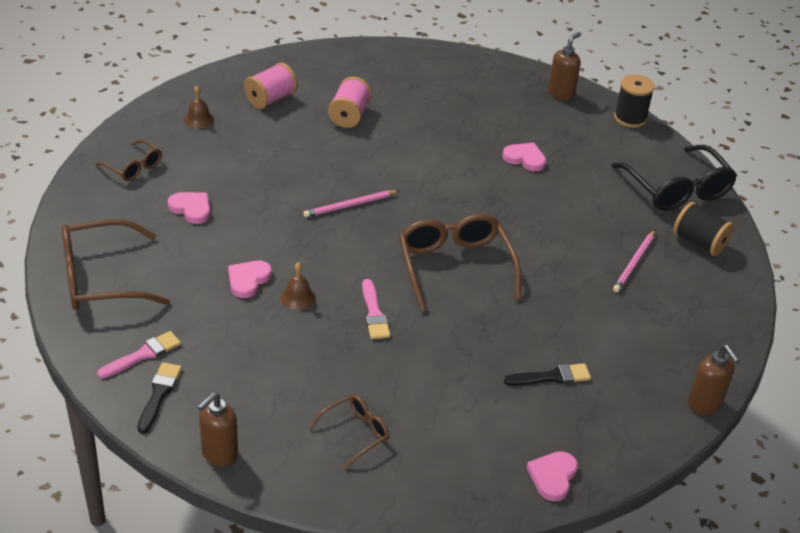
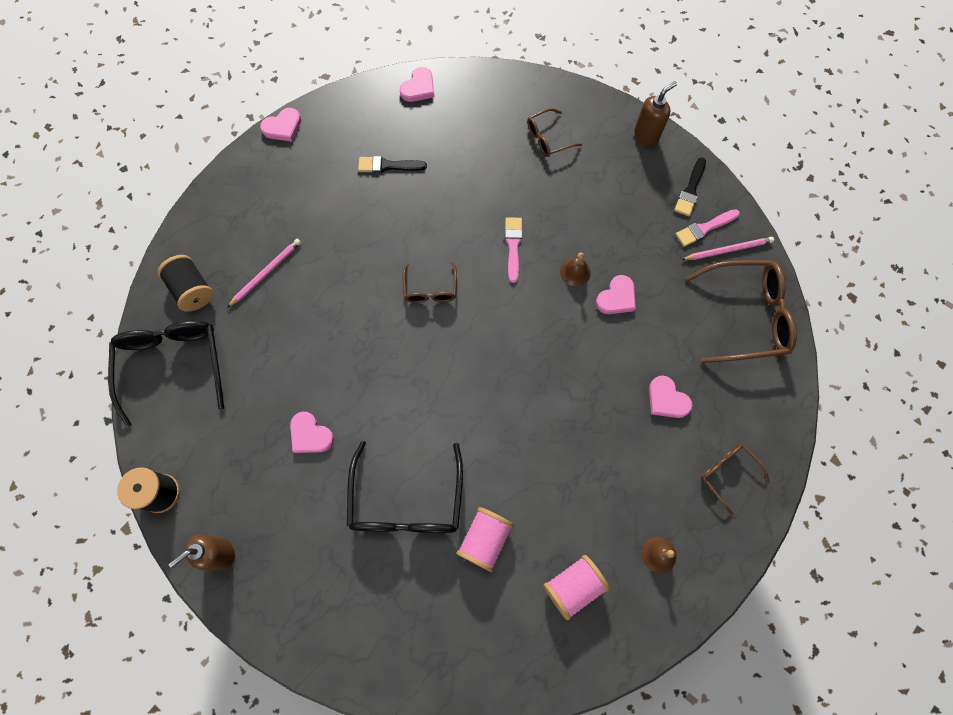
camera: 165 degrees left, 30 degrees up
(350, 205) = (510, 384): pink pencil -> pink pencil (728, 250)
(423, 129) = (406, 501): none -> black glasses
(454, 267) = (430, 289): brown glasses -> brown glasses, size x0.53
(704, 404) = (283, 127): brown soap dispenser -> pink heart

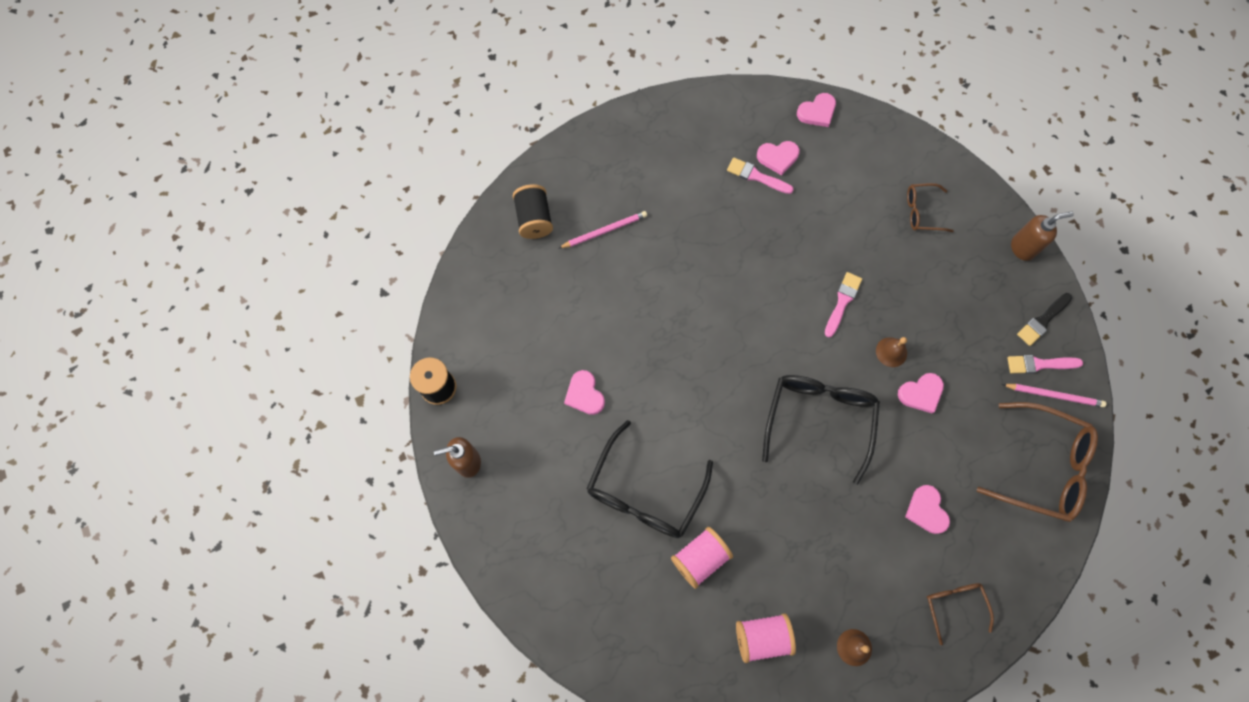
camera: 25 degrees right, 0 degrees up
(173, 365) = (492, 279): black glasses -> black glasses (819, 419)
(283, 127) = (674, 100): pink heart -> pink heart (778, 157)
(388, 166) = (756, 176): black brush -> pink brush
(430, 289) = (747, 310): brown glasses -> none

